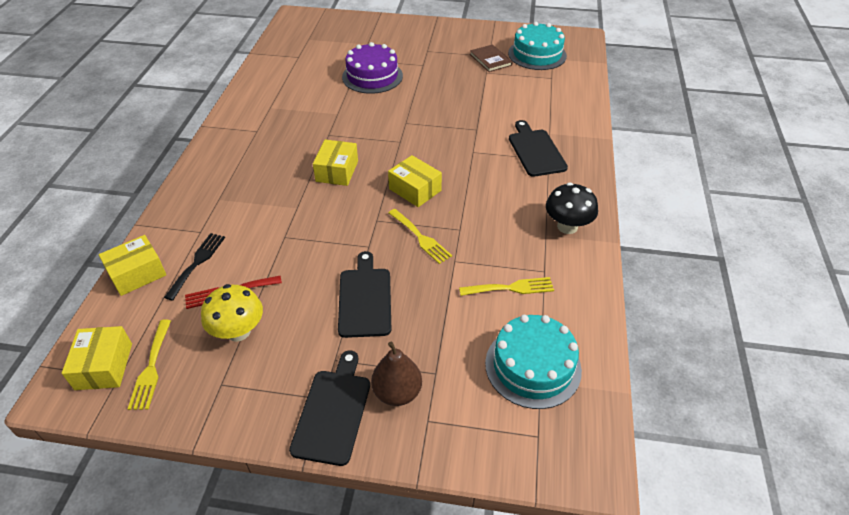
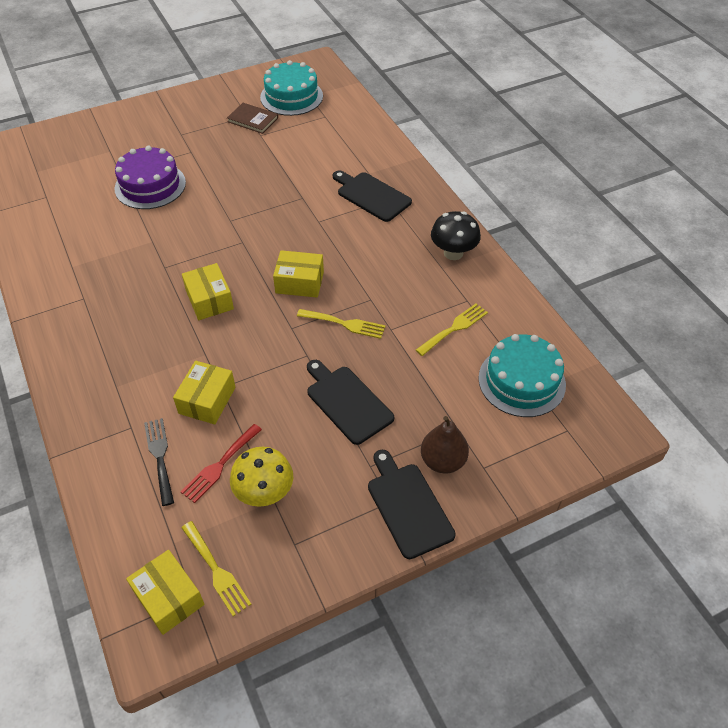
camera: 35 degrees left, 5 degrees up
(137, 274) = (108, 501): yellow box -> yellow box (207, 400)

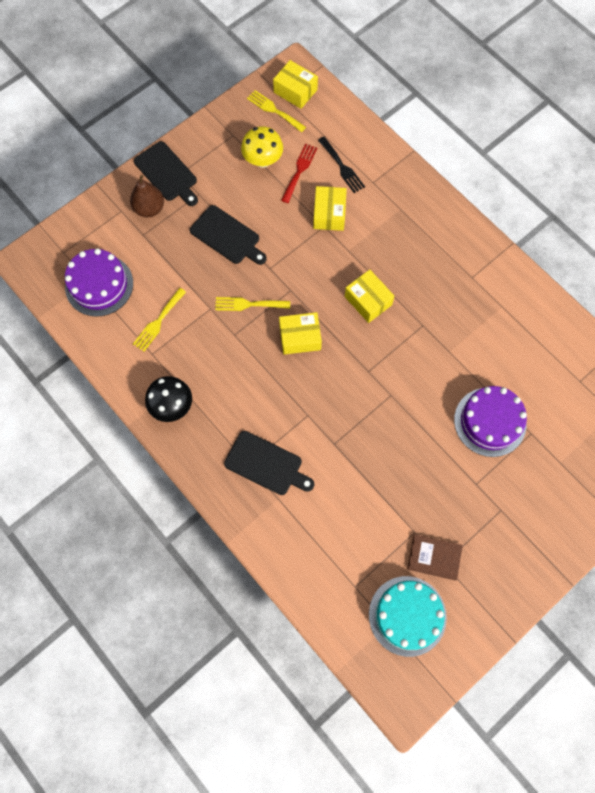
camera: 165 degrees right, 20 degrees up
(521, 381) = (99, 285): turquoise cake -> purple cake

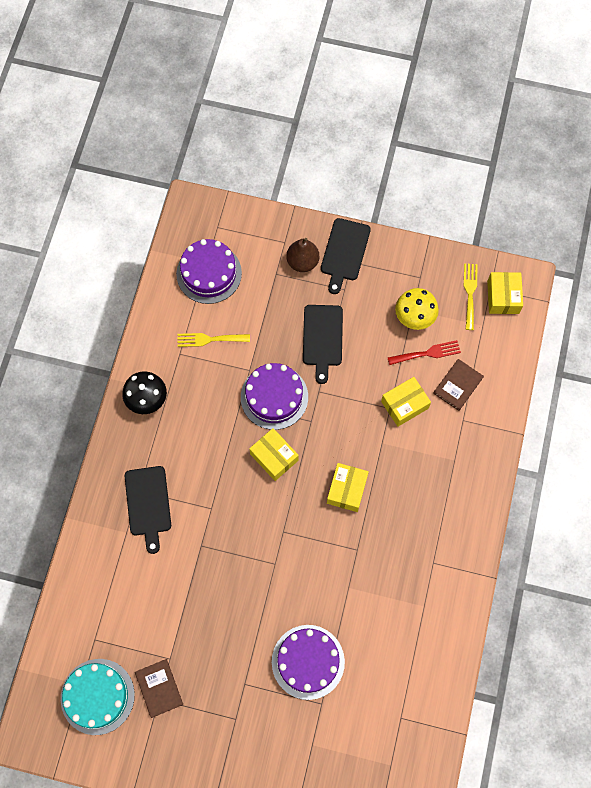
camera: 55 degrees right, 0 degrees up
(248, 304) = (274, 397): yellow fork -> purple cake
(342, 167) = (458, 385): black fork -> brown book

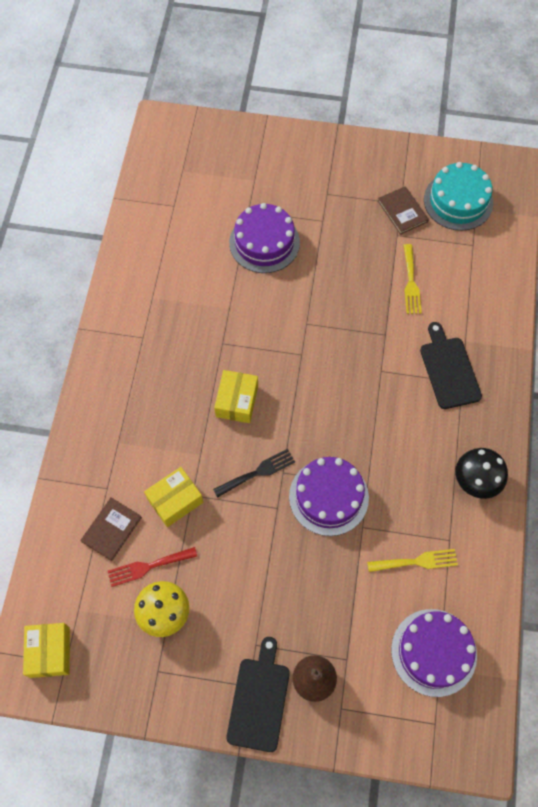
camera: 175 degrees right, 5 degrees down
(274, 457) = (320, 429): yellow box -> none
(322, 338) = (278, 575): black cutting board -> none
(332, 423) = (258, 472): none -> black fork
(470, 293) = (92, 654): yellow fork -> yellow fork (411, 283)

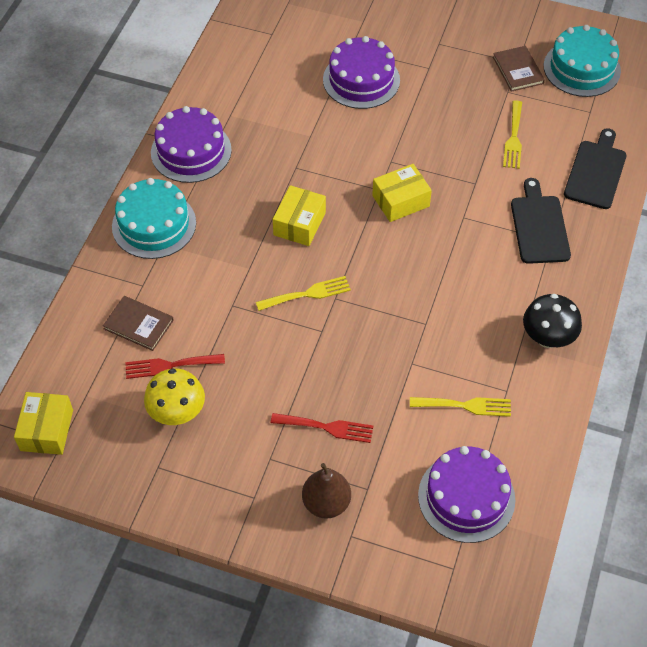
camera: 10 degrees right, 10 degrees down
(105, 423) = (154, 224): none -> turquoise cake
(111, 529) = (138, 324): brown book -> brown book turned 75 degrees clockwise
(175, 500) = (212, 307): yellow box -> yellow box (400, 201)
(258, 472) = (308, 294): black fork -> yellow fork
(259, 700) = (262, 512): black cutting board -> black cutting board (596, 172)
(300, 604) = (327, 427): none -> red fork
(328, 497) = (380, 328): purple cake -> purple cake (191, 151)

